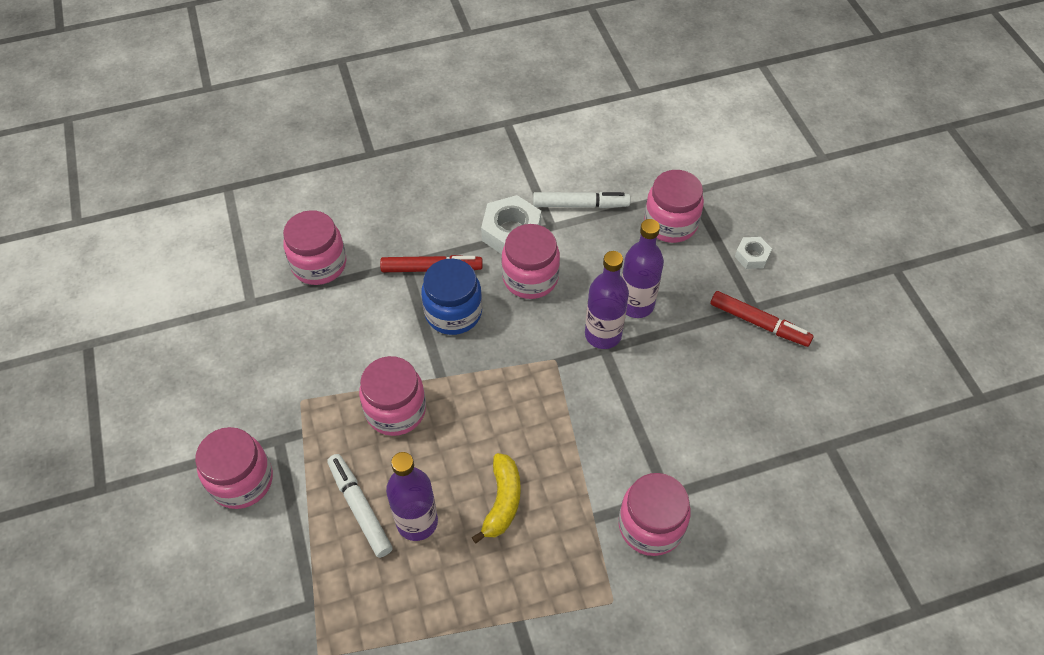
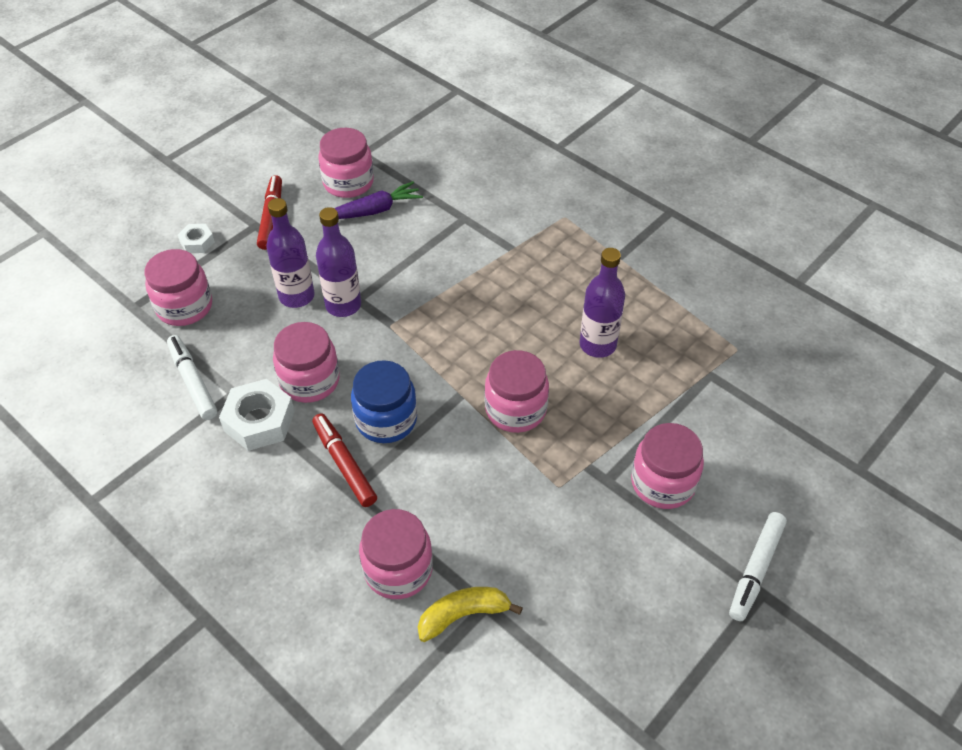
camera: 120 degrees left, 5 degrees down
(360, 508) = (616, 386): white marker -> white marker (755, 569)
(502, 501) = (541, 303): yellow banana -> yellow banana (463, 615)
(650, 526) = (495, 218): pink jar -> pink jar (348, 183)
(724, 414) = (374, 210): none -> purple carrot

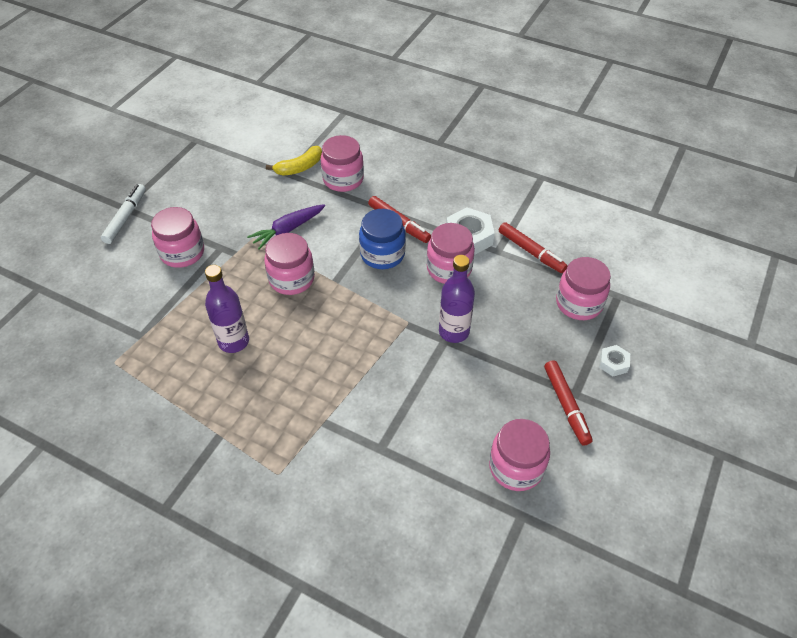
camera: 165 degrees right, 0 degrees up
(193, 381) = (531, 252): white marker -> red marker
(296, 296) = (496, 331): purple bottle -> none
(374, 210) = (473, 436): purple carrot -> purple carrot (288, 230)

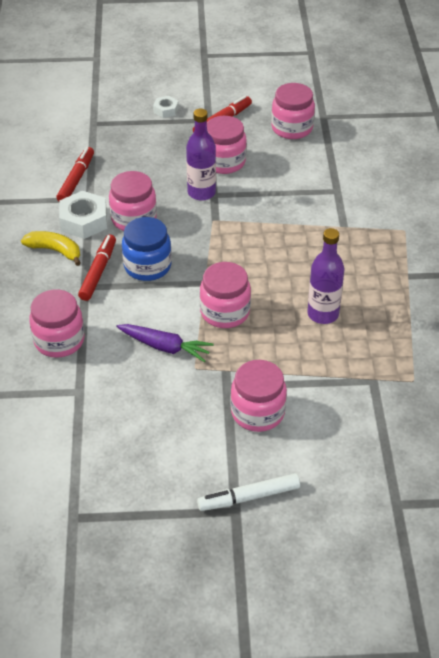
camera: 120 degrees left, 5 degrees down
(299, 167) = (62, 386): yellow banana -> yellow banana (55, 251)
(579, 303) = (118, 139): pink jar -> pink jar (224, 162)

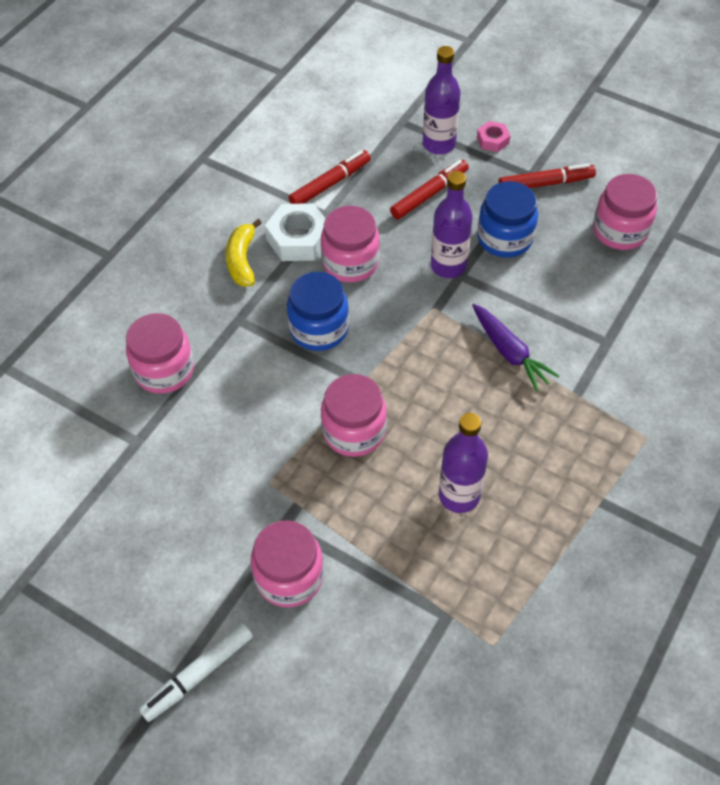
camera: 35 degrees right, 10 degrees up
(55, 251) = (242, 260): yellow banana -> yellow banana turned 150 degrees counterclockwise
(98, 272) = (265, 309): red marker -> red marker (429, 194)
(131, 126) = (439, 144): none -> purple bottle
(165, 347) = (259, 438): purple carrot -> purple carrot (509, 352)
(166, 110) = (492, 140): white nut -> pink nut
(224, 162) = (505, 238): pink jar -> blue jar
(249, 497) = (198, 674): white marker -> white marker turned 60 degrees counterclockwise

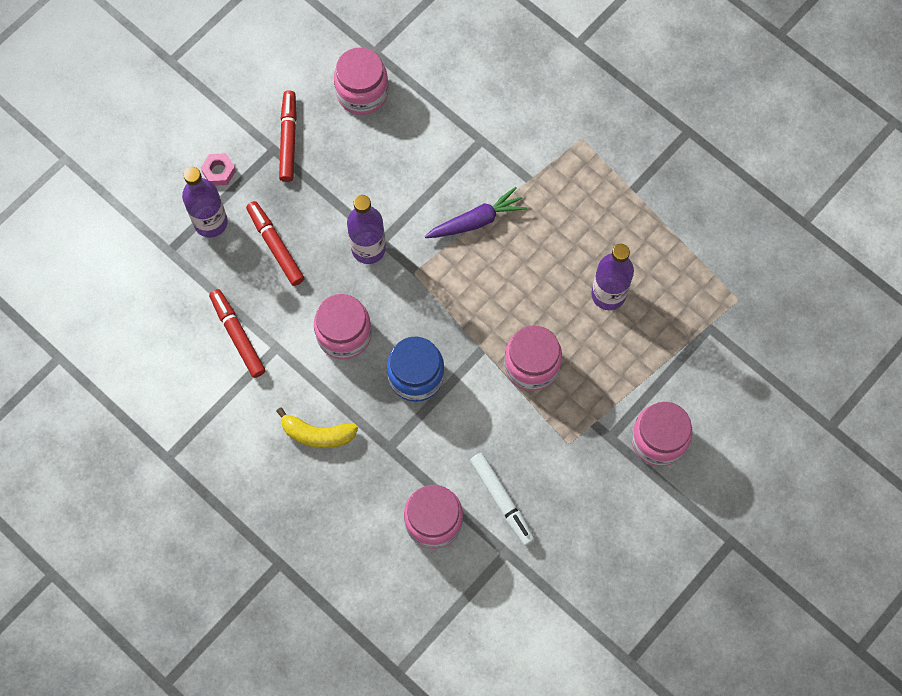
camera: 80 degrees left, 15 degrees up
(198, 674) = (729, 521): white marker -> white marker (502, 500)
(298, 239) = (303, 377): white nut -> none
(505, 238) = (347, 192): blue jar -> none

